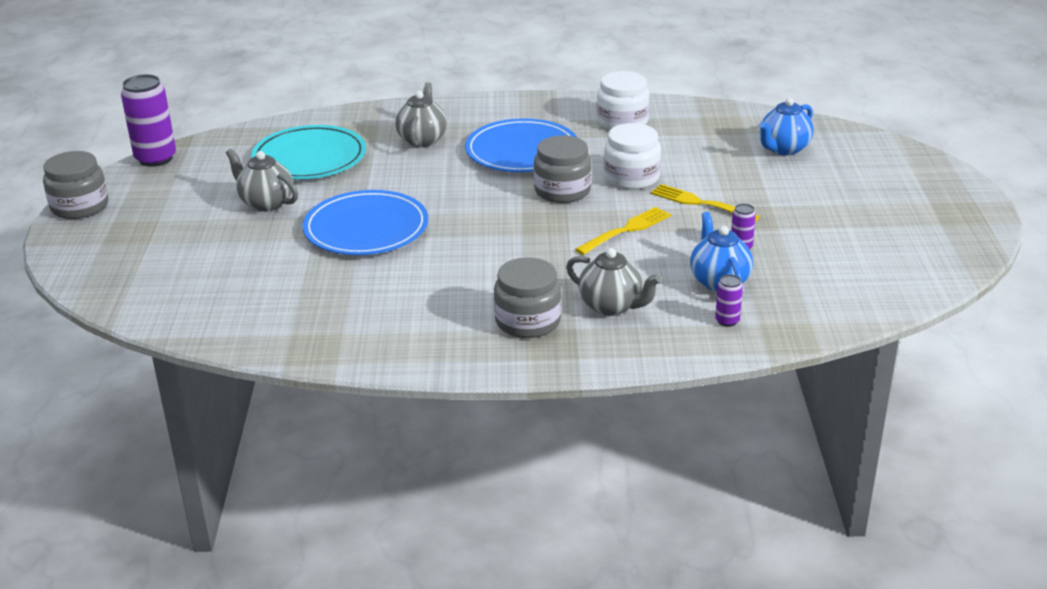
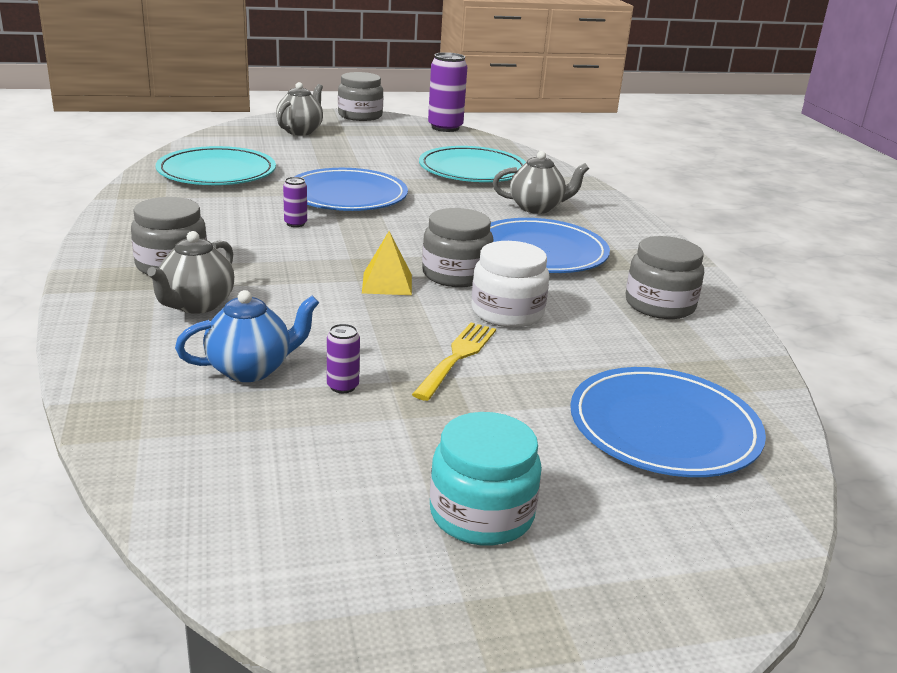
camera: 75 degrees right, 5 degrees down
(266, 203) = (382, 162): grey teapot -> grey teapot (300, 131)
(267, 303) = (217, 172): none -> turquoise plate
(576, 220) = (387, 283): none -> yellow pyramid
(622, 122) = (659, 305): white jar -> grey jar
(626, 230) = (370, 310): yellow fork -> none
(727, 321) = (153, 374): purple can -> purple can (295, 223)
(783, 149) = (664, 428): blue teapot -> blue plate
(874, 213) = (481, 514): none -> turquoise jar

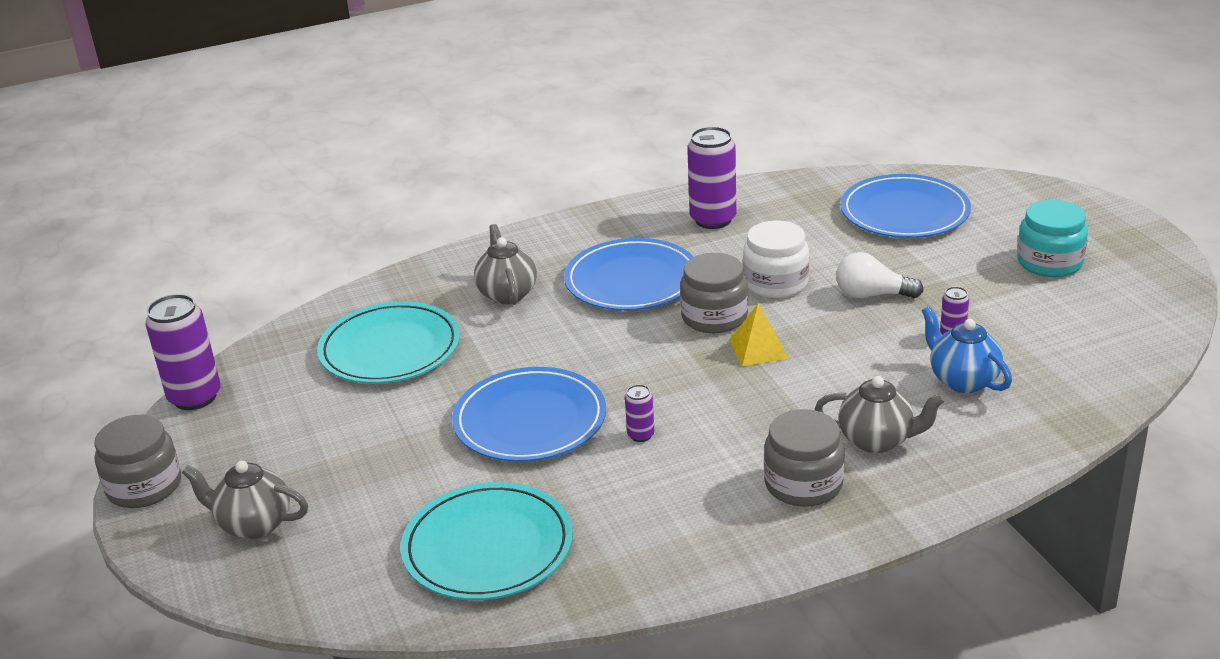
camera: 95 degrees left, 5 degrees up
(457, 358) = (872, 295): yellow fork -> white light bulb
(659, 305) = (713, 219): grey jar -> purple can

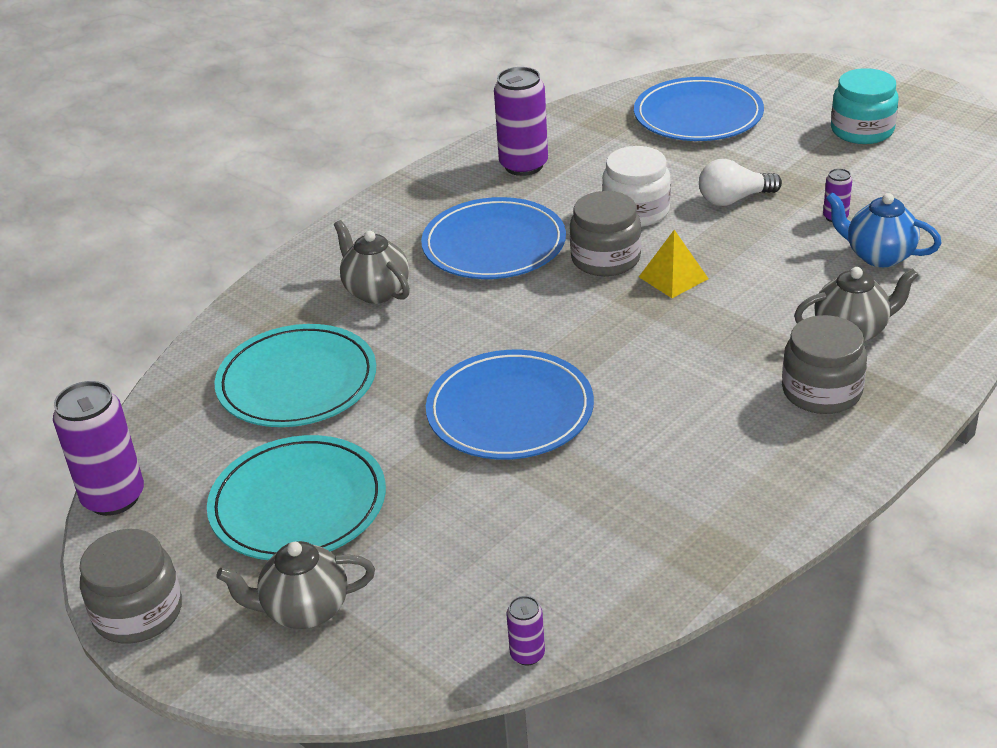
camera: 25 degrees left, 5 degrees up
(488, 547) = (576, 549): turquoise plate -> turquoise plate (298, 504)
(641, 435) = (632, 392): purple can -> purple can (527, 654)

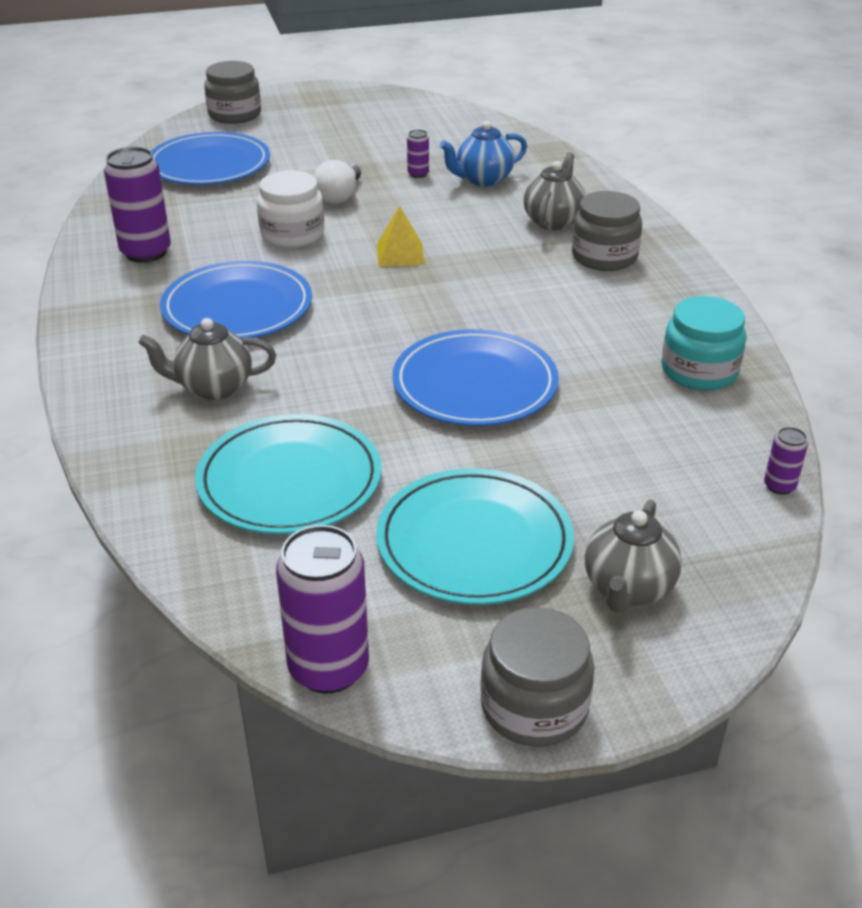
camera: 60 degrees left, 0 degrees up
(605, 259) = (335, 269): grey jar -> grey jar (235, 115)
(862, 130) = (332, 126): turquoise jar -> turquoise jar (699, 371)

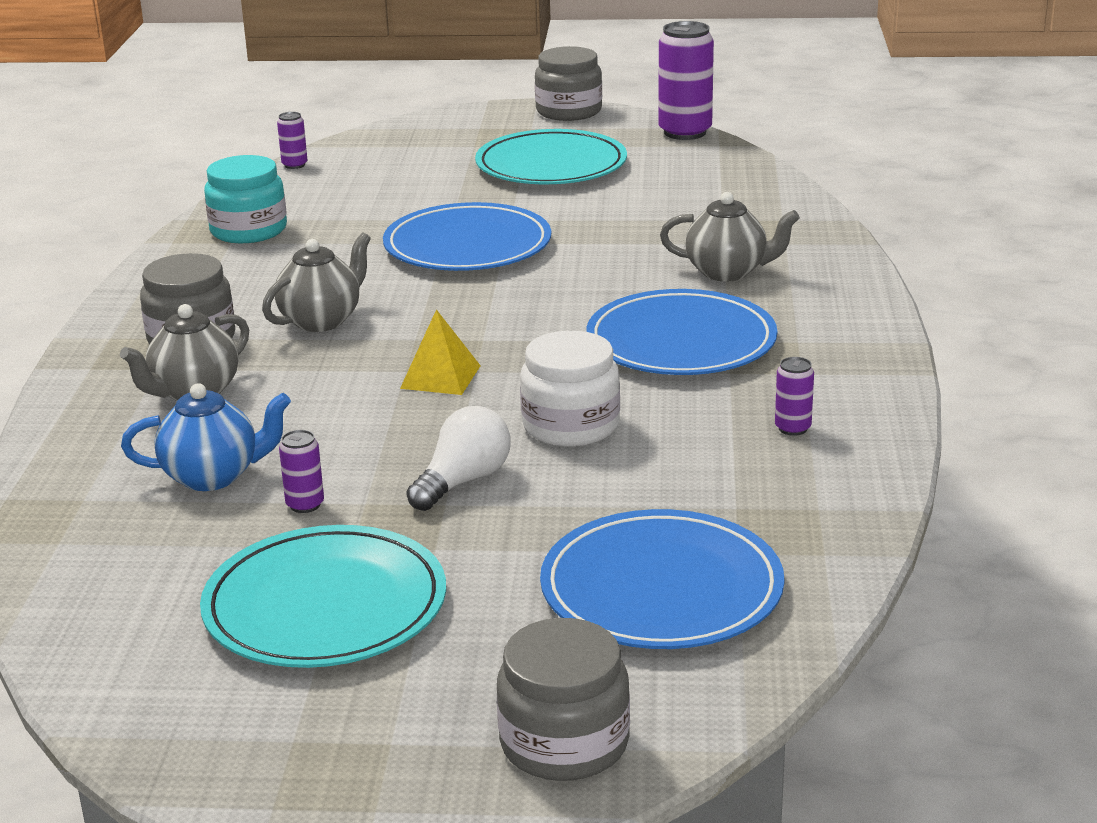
camera: 160 degrees left, 10 degrees down
(146, 252) = (792, 428): purple can -> purple can, size x0.47
(289, 480) = (676, 207): turquoise plate -> turquoise plate (325, 605)
(628, 589) = (465, 138): grey teapot -> grey teapot (322, 320)

